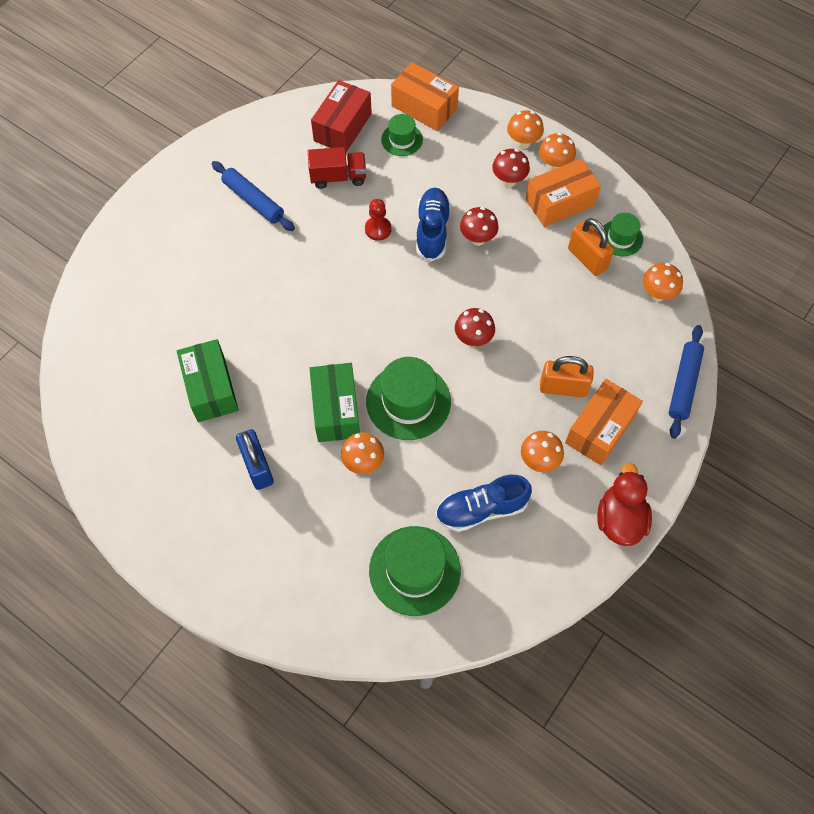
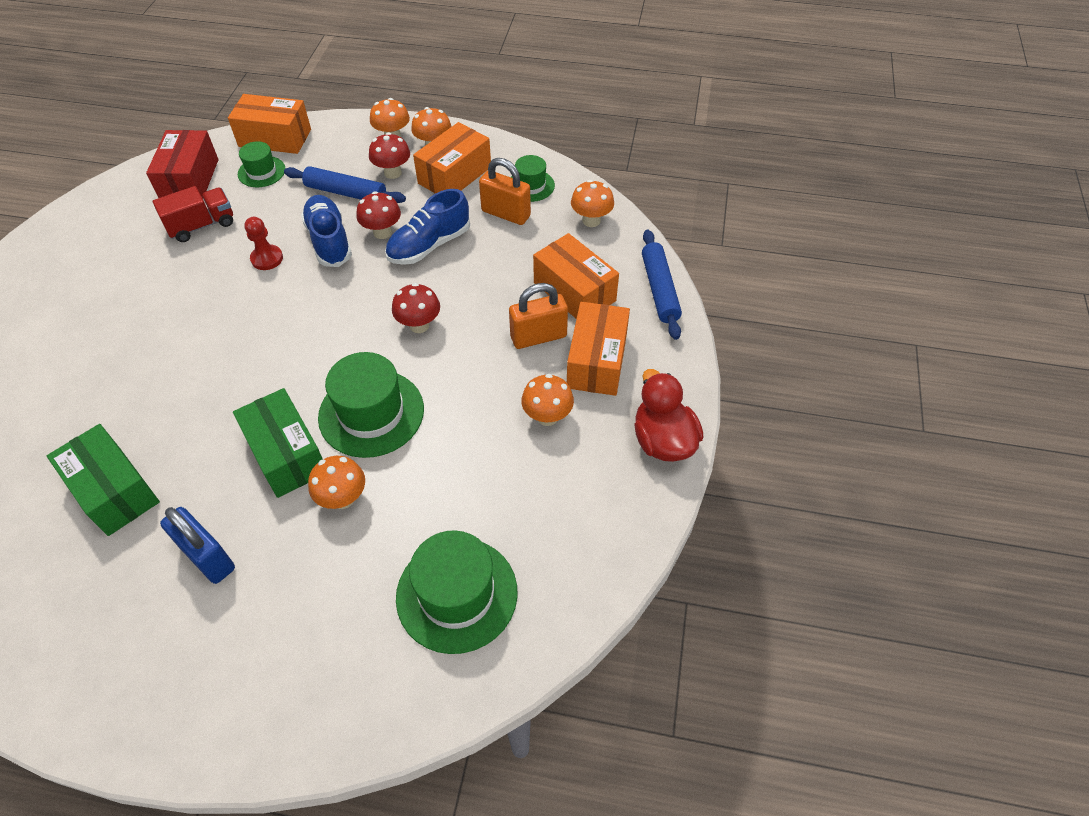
camera: 25 degrees left, 10 degrees down
(253, 201) = (106, 278): blue rolling pin -> blue rolling pin (346, 192)
(481, 509) = (506, 492): blue shoe -> blue shoe (429, 245)
(611, 358) = (574, 291): none -> orange box

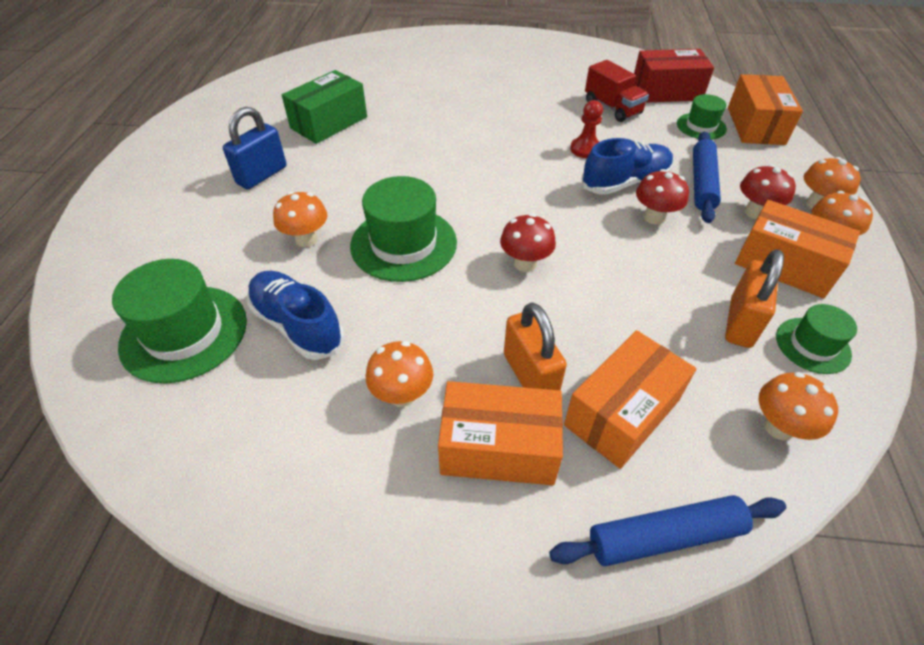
camera: 85 degrees right, 5 degrees down
(286, 454) = (357, 198): green box -> none
(429, 245) = (650, 257): blue shoe -> blue shoe (297, 325)
(663, 440) = (362, 542): red duck -> none

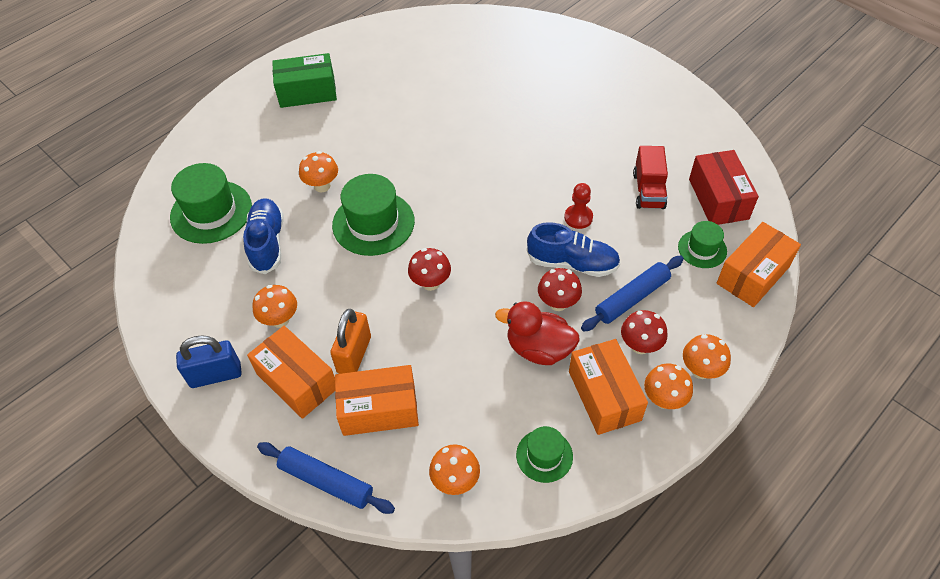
camera: 40 degrees right, 5 degrees up
(262, 175) = (340, 119): blue padlock -> blue padlock (215, 375)
(329, 122) = (421, 93): green box -> green box (307, 92)
(666, 91) = (718, 199): red box -> red box turned 45 degrees clockwise
(687, 261) = (539, 349): none -> red duck
(740, 322) = (517, 410): orange padlock -> none

